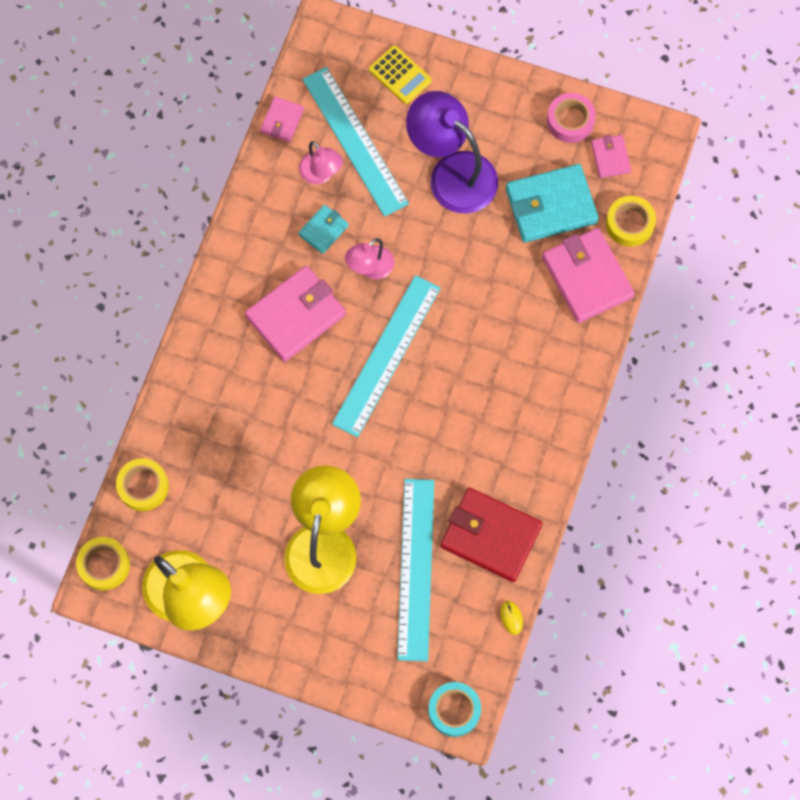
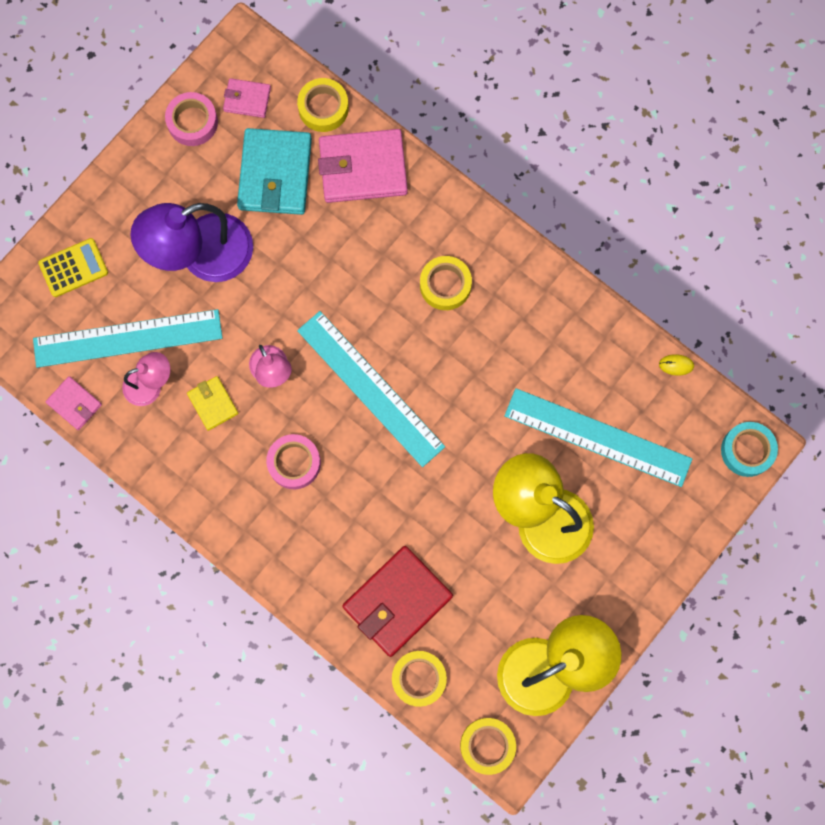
camera: 70 degrees left, 5 degrees up
(296, 315) = (294, 463): pink wallet -> pink tape
(323, 230) = (213, 404): turquoise wallet -> yellow wallet
(490, 536) = (589, 355): red wallet -> red wallet (397, 601)
(506, 386) = (445, 285): none -> yellow tape

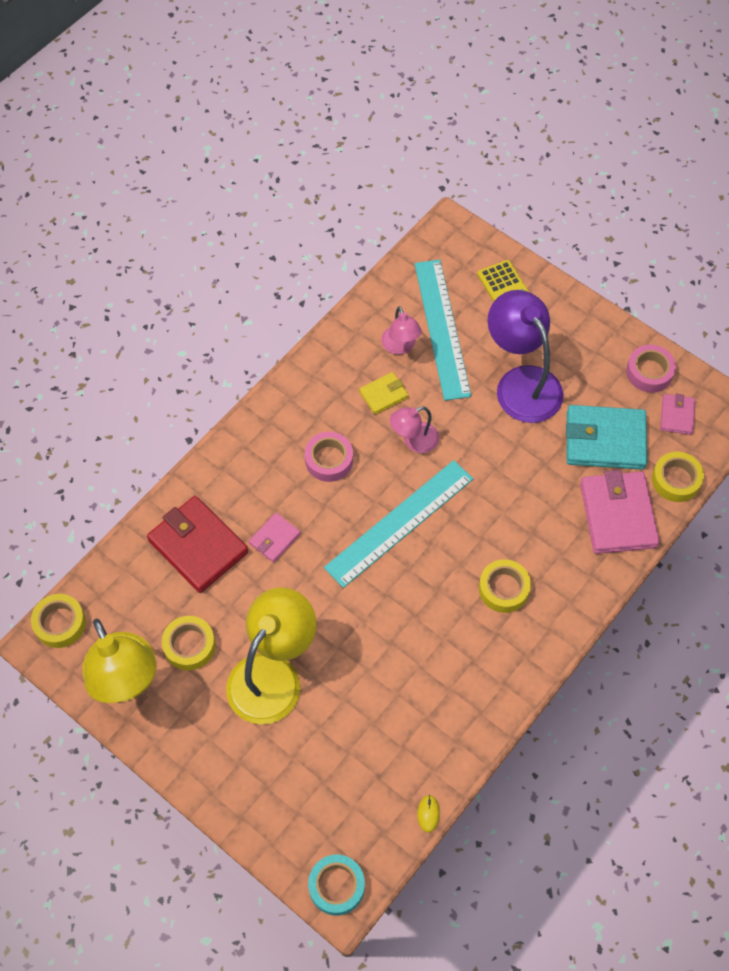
camera: 90 degrees right, 15 degrees down
(74, 404) = (382, 292): pink wallet -> pink wallet (274, 539)
(419, 678) = (126, 564): yellow tape -> yellow tape (189, 645)
(597, 437) = (351, 731): turquoise ruler -> none

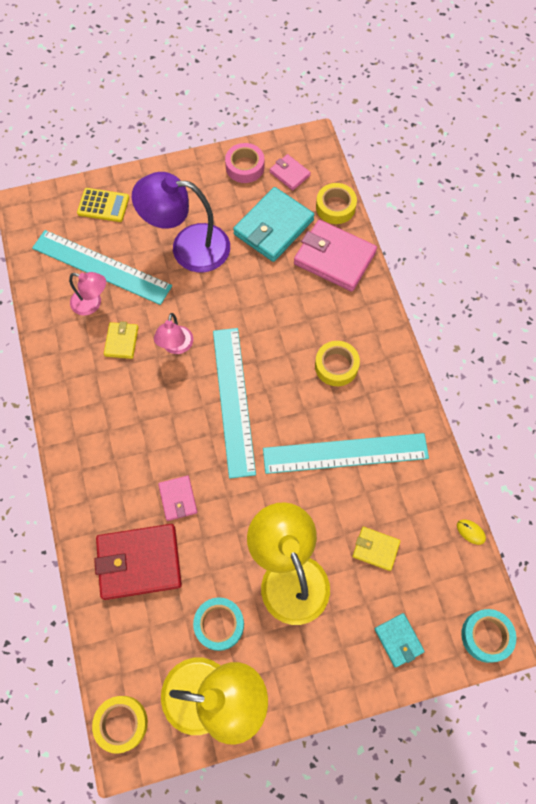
camera: 55 degrees left, 5 degrees up
(189, 645) = (219, 624): yellow tape -> turquoise tape
(278, 807) = (398, 640): none -> turquoise wallet
(329, 460) = (143, 415): pink tape -> none
(349, 735) = (375, 549): none -> yellow wallet
(421, 652) = (345, 453): none -> turquoise ruler

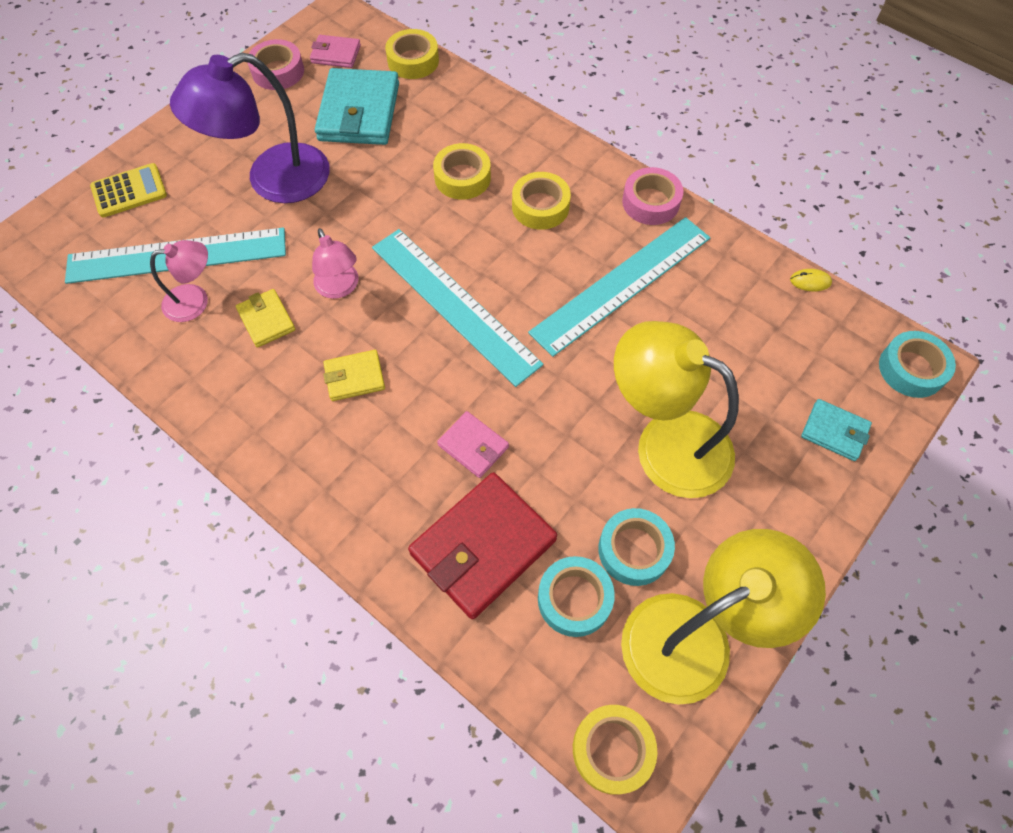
camera: 35 degrees left, 5 degrees down
(165, 628) = (574, 599): none -> turquoise tape
(303, 315) = (462, 177): none -> yellow tape
(334, 258) = (452, 107): pink wallet -> none
(375, 549) = (733, 357): yellow wallet -> yellow wallet (354, 377)
(410, 407) = (650, 202): none -> pink tape

